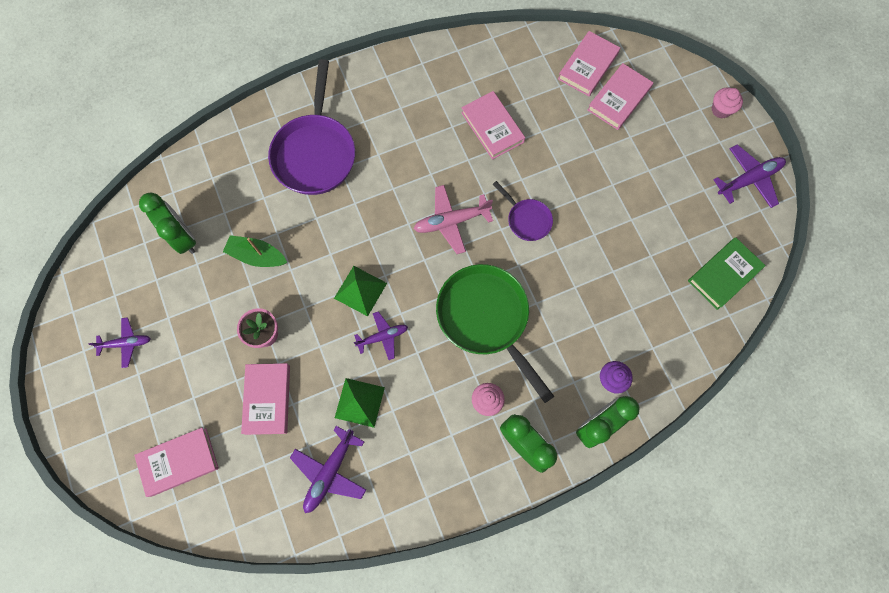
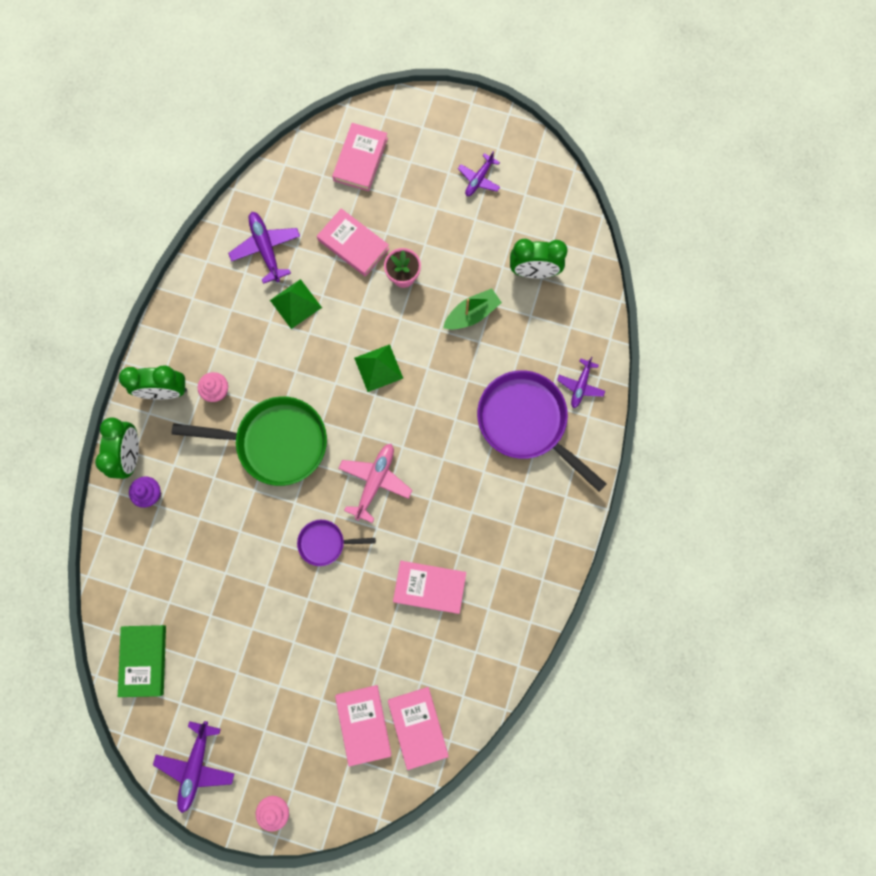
camera: 130 degrees right, 5 degrees up
(383, 337) = (328, 356): purple plane -> purple plane (580, 386)

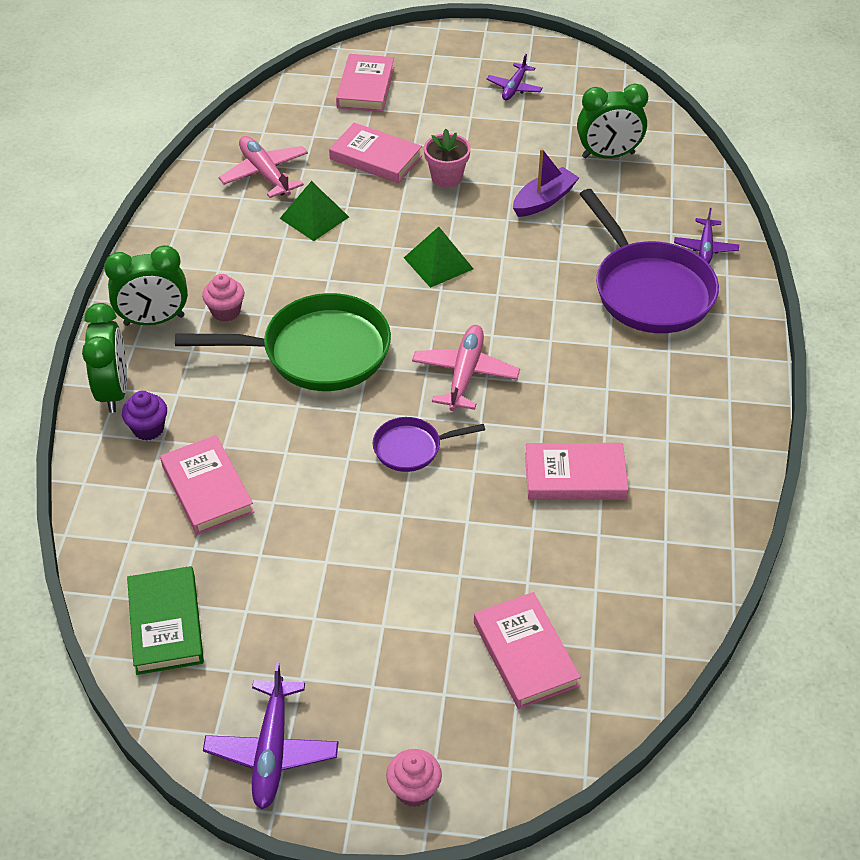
camera: 10 degrees left, 30 degrees down
(266, 249) = (265, 174): purple plane -> pink plane
(418, 727) = (609, 644): pink book -> pink book (207, 489)
(472, 314) = (544, 200): green boat -> purple boat
(526, 422) = (649, 290): purple pan -> purple pan turned 150 degrees counterclockwise

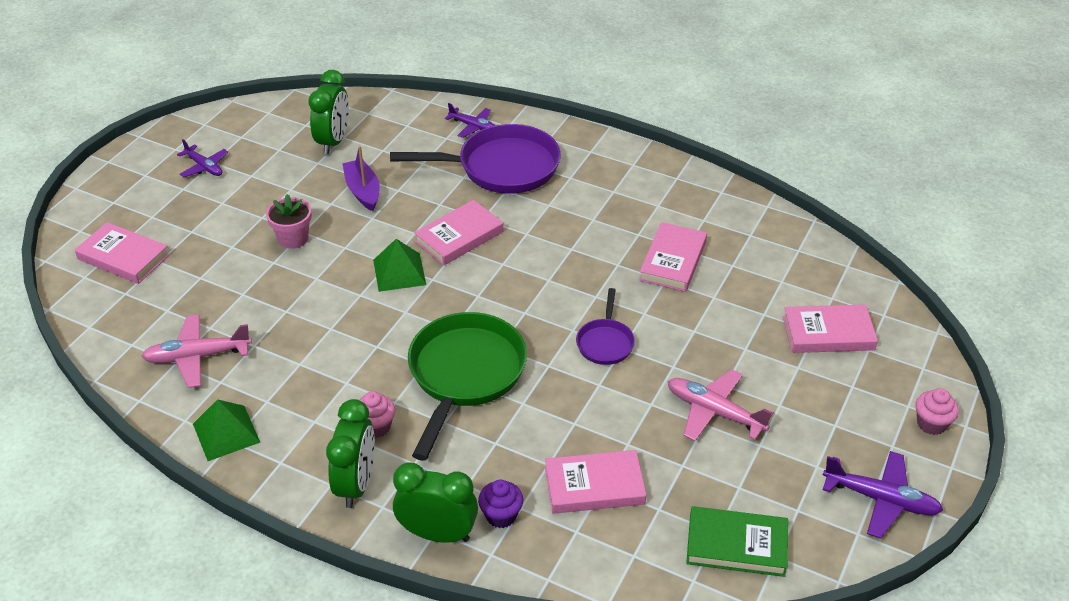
camera: 70 degrees left, 5 degrees down
(314, 217) = (286, 336): green pyramid -> green pyramid (226, 432)
(375, 158) = (232, 276): pink book -> pink book (459, 237)
(465, 374) = (539, 291): pink plane -> pink plane (714, 412)

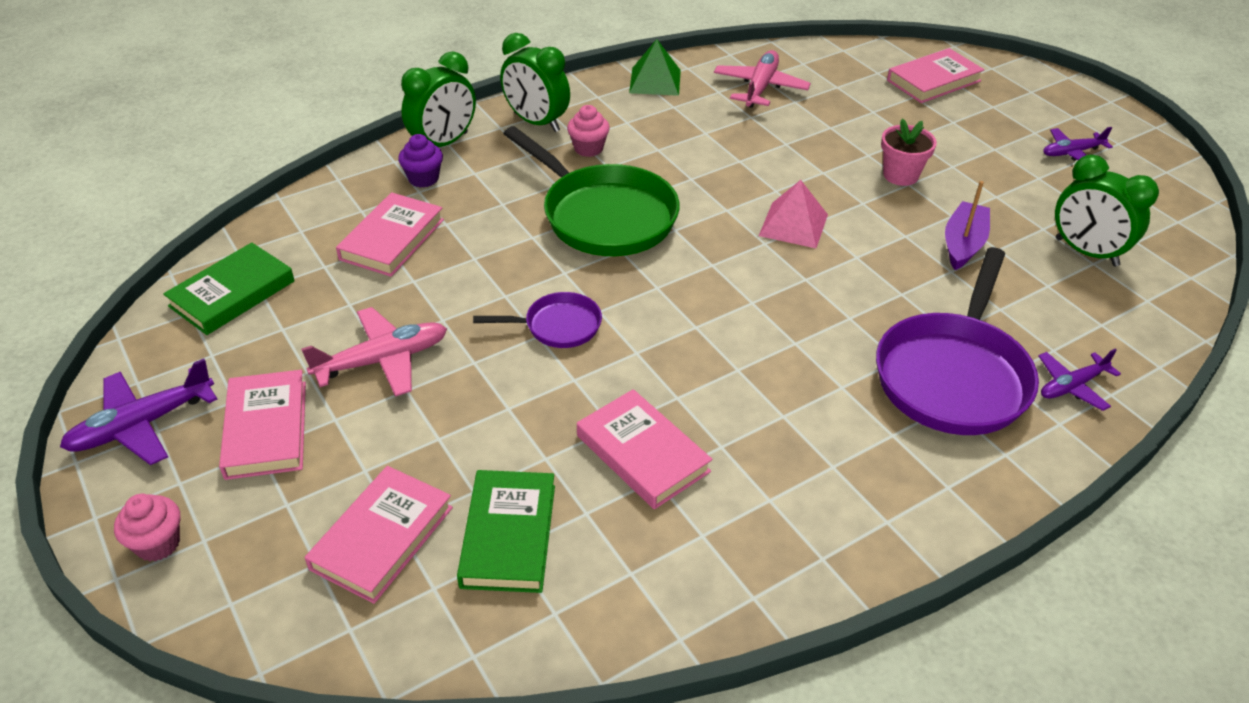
camera: 120 degrees right, 0 degrees up
(363, 191) = (963, 244): purple boat -> purple boat turned 75 degrees counterclockwise
(399, 272) = (793, 225): green pyramid -> pink pyramid
(459, 237) = (826, 286): pink book -> pink book (266, 429)
(605, 342) = (557, 326): purple pan -> purple pan turned 135 degrees clockwise
(775, 286) = (508, 535): none -> green book

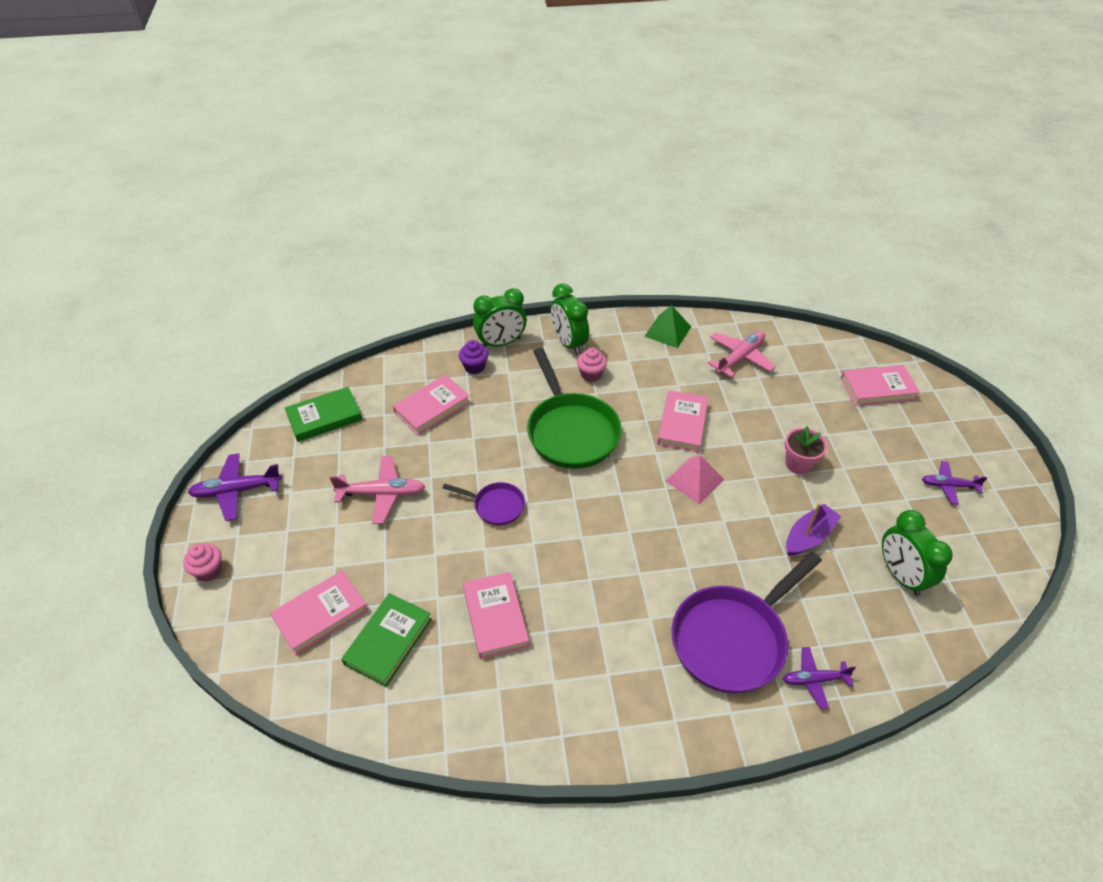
camera: 25 degrees right, 5 degrees up
(266, 429) = (297, 518): pink book -> pink book (682, 424)

